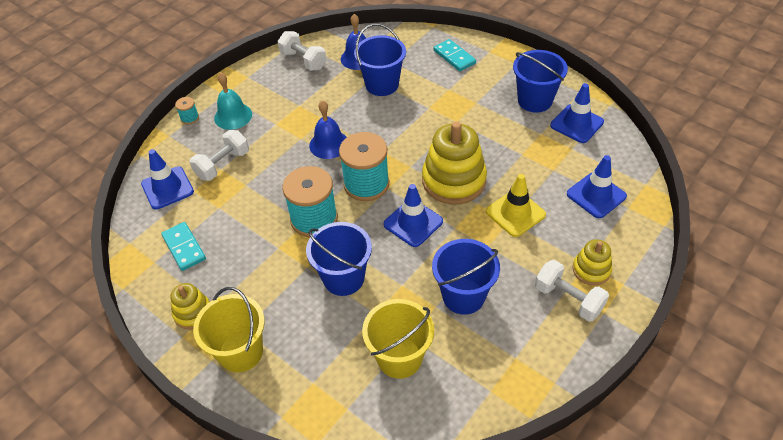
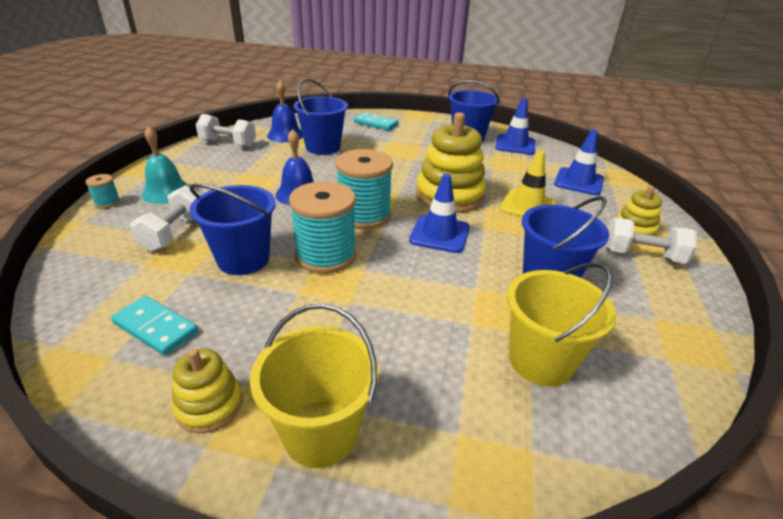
camera: 30 degrees left, 15 degrees down
(167, 188) = (100, 270): blue traffic cone -> none
(343, 278) = (404, 300): blue bucket -> blue bucket (243, 259)

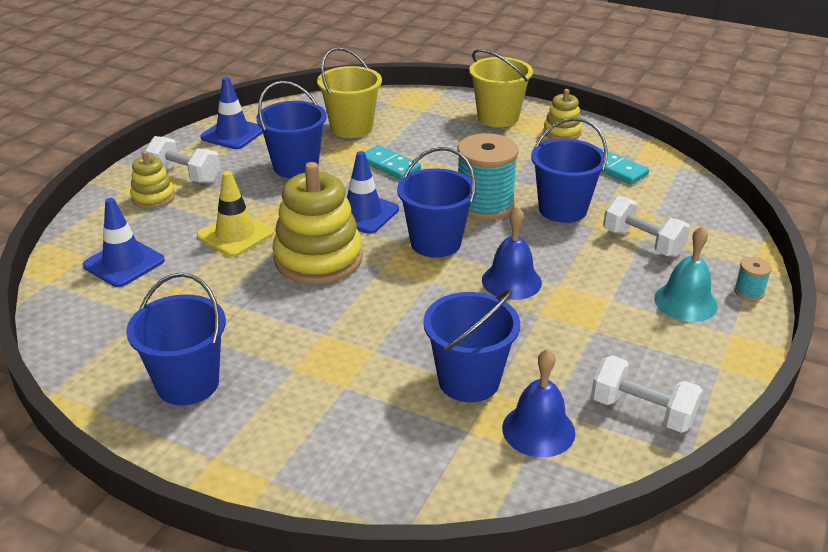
camera: 165 degrees left, 0 degrees up
(174, 233) = (642, 242): white dumbbell -> white dumbbell turned 75 degrees counterclockwise
(364, 215) = (435, 243): turquoise spool -> blue bucket
(376, 124) = (343, 456): turquoise domino -> turquoise domino (389, 165)
(515, 145) = (123, 352): blue traffic cone -> blue traffic cone (233, 134)

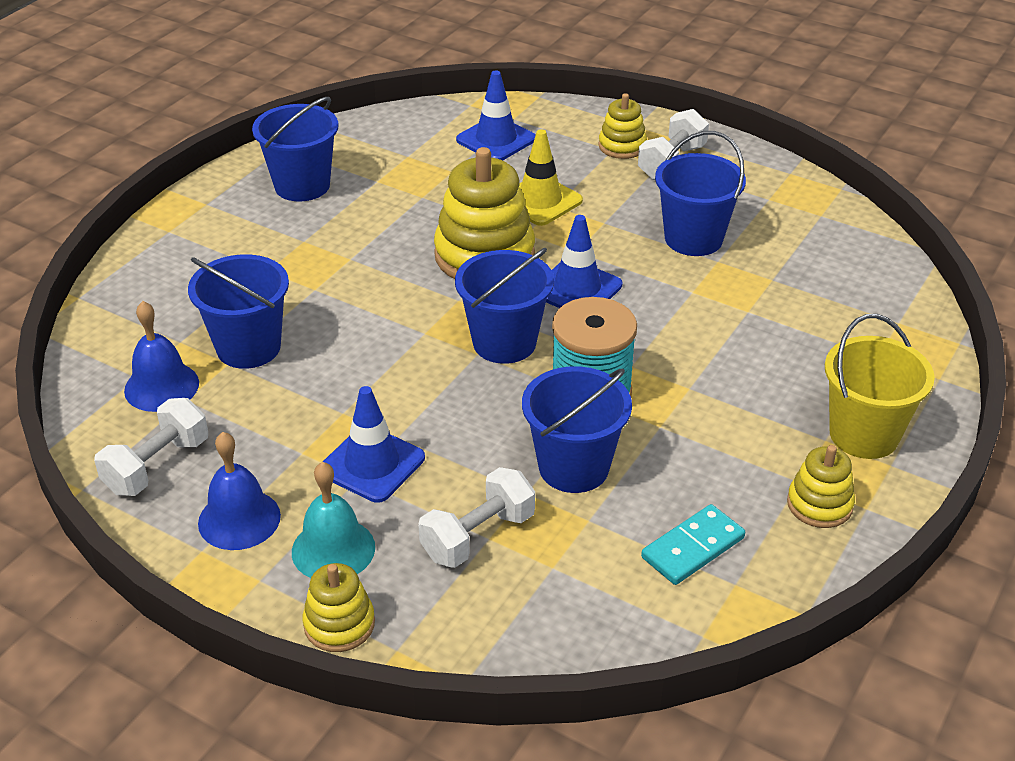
camera: 95 degrees right, 5 degrees up
(233, 134) = (778, 190): blue traffic cone -> blue traffic cone (372, 464)
(351, 128) = (807, 285): yellow bucket -> none
(389, 165) = (699, 314): turquoise domino -> none
(511, 281) = (412, 397): blue bell -> blue bell (239, 519)
(749, 292) = (339, 624): turquoise spool -> yellow stacking toy

